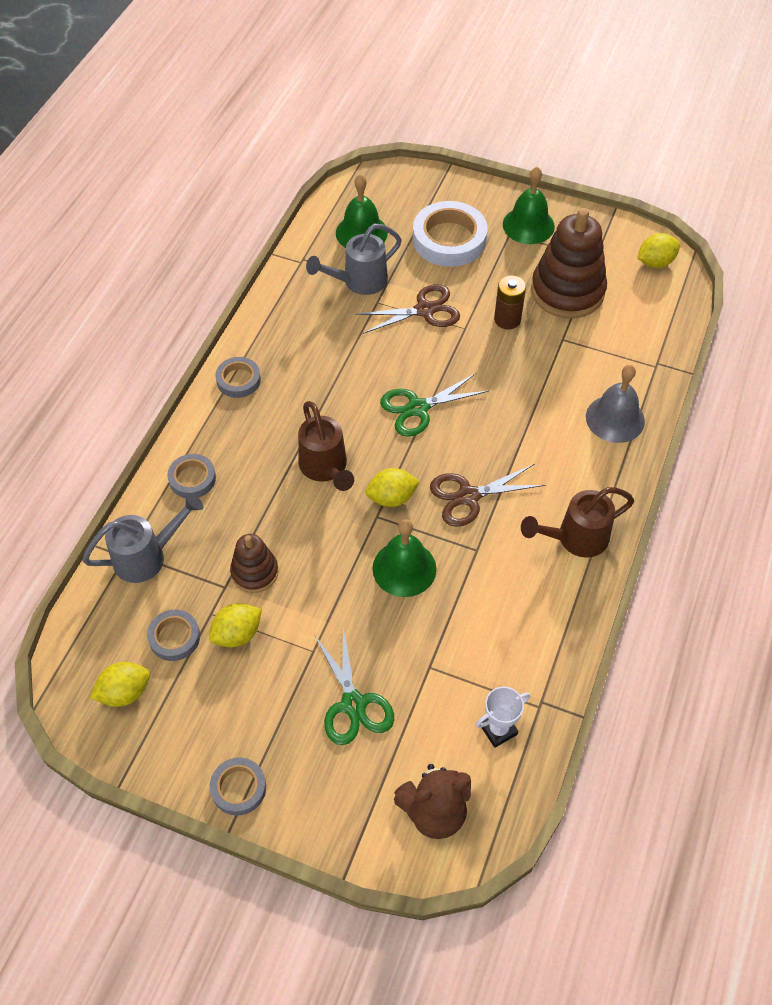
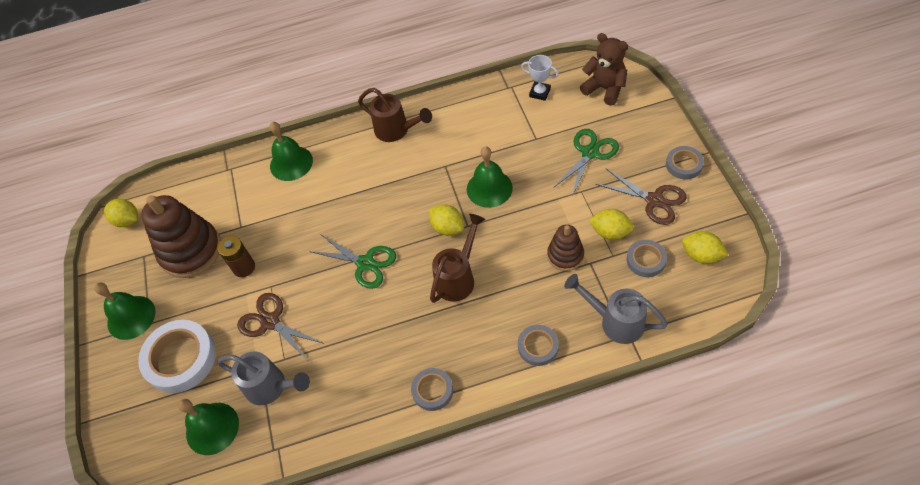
camera: 120 degrees left, 0 degrees up
(468, 496) = (411, 193): brown scissors -> brown scissors (654, 200)
(615, 418) = (291, 163): grey bell -> green bell

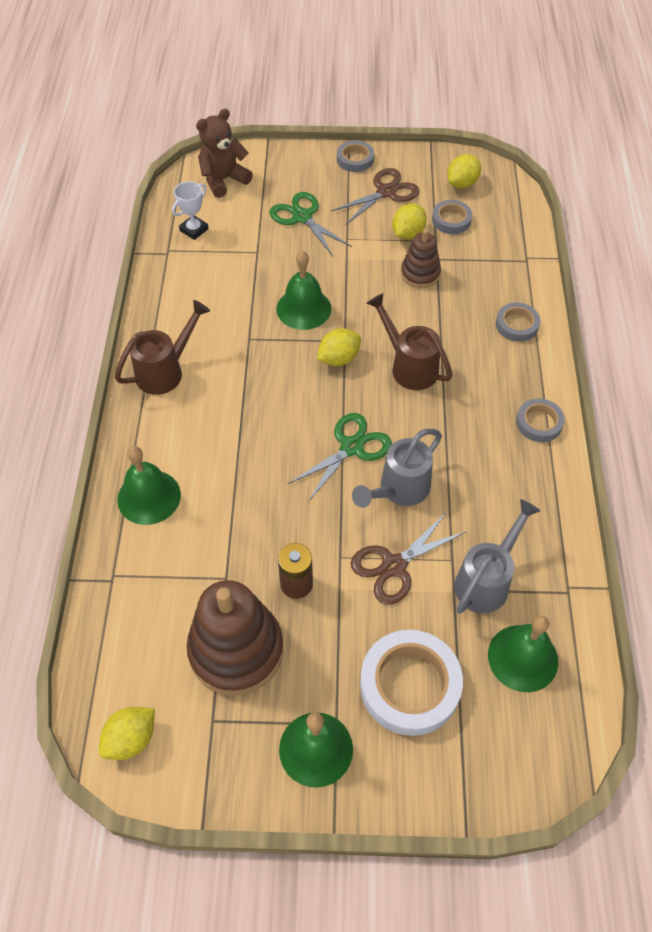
camera: 80 degrees left, 0 degrees up
(615, 321) = (509, 261): grey watering can -> grey watering can (399, 490)

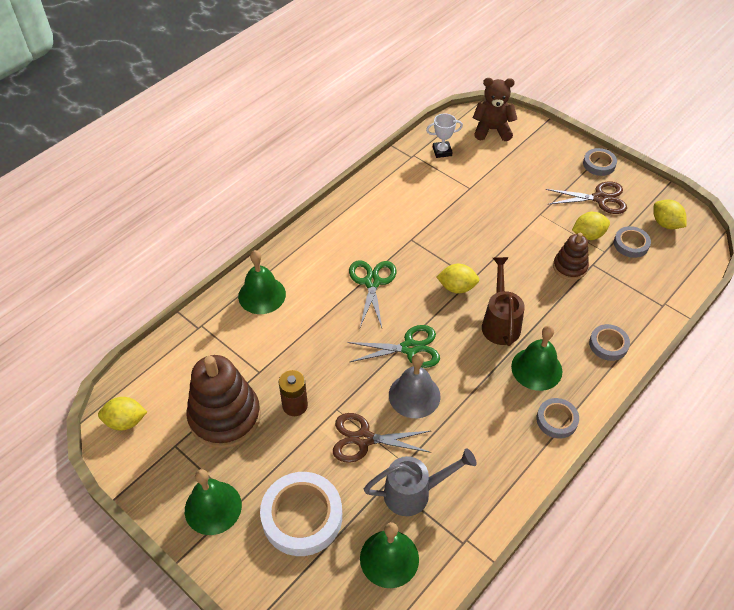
camera: 40 degrees right, 5 degrees down
(165, 371) = (341, 228): brown watering can -> none
(302, 217) = (522, 182): green scissors -> green scissors (372, 282)
(303, 308) = (465, 242): green bell -> green bell (536, 368)
(399, 490) = (414, 395): grey watering can -> grey bell
(462, 183) = (665, 224): yellow lemon -> yellow lemon turned 60 degrees clockwise

